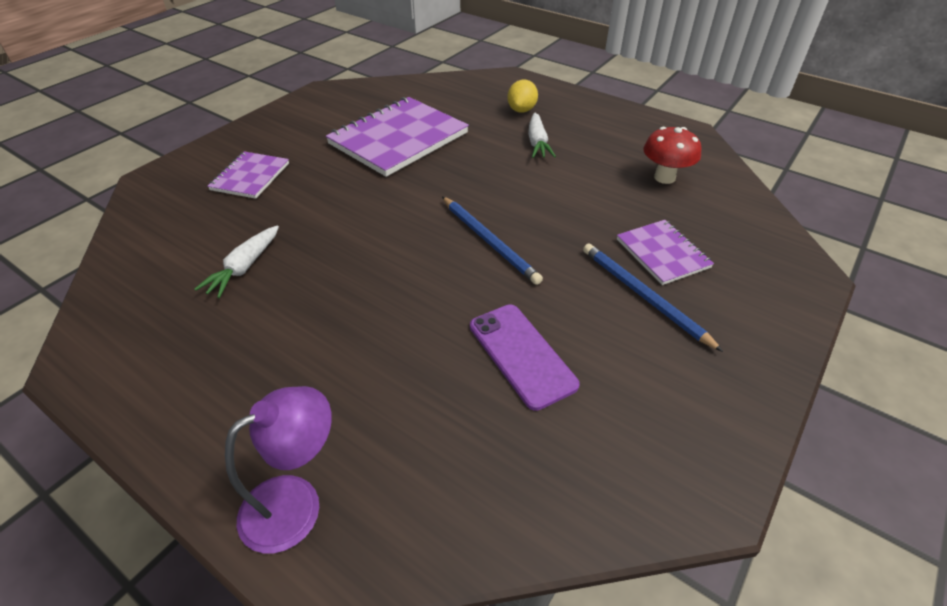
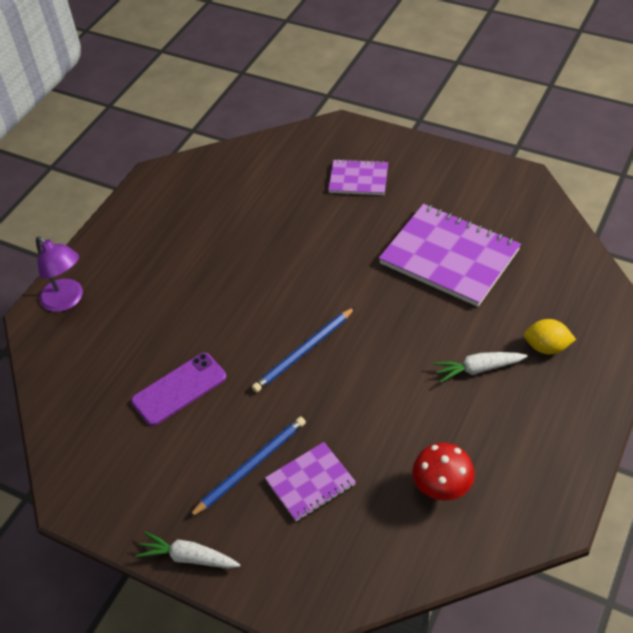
camera: 85 degrees right, 5 degrees up
(244, 267) = (247, 215): white carrot -> white carrot (188, 557)

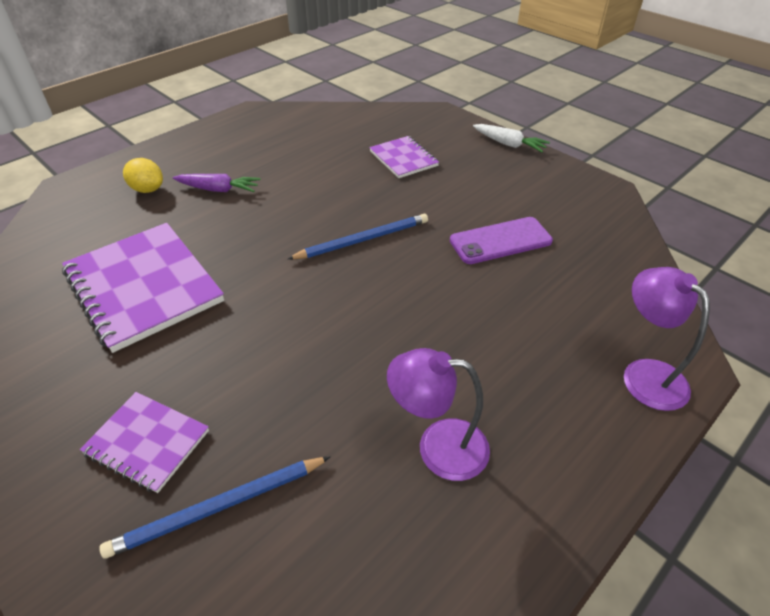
camera: 165 degrees left, 5 degrees down
(196, 222) = (438, 447): none -> purple lamp
(251, 466) = (447, 176): blue pencil -> blue pencil (218, 507)
(310, 483) = (403, 158): purple notebook -> purple notebook turned 75 degrees clockwise
(441, 489) = (310, 137): red mushroom -> none
(478, 369) = (218, 189): white carrot -> purple carrot

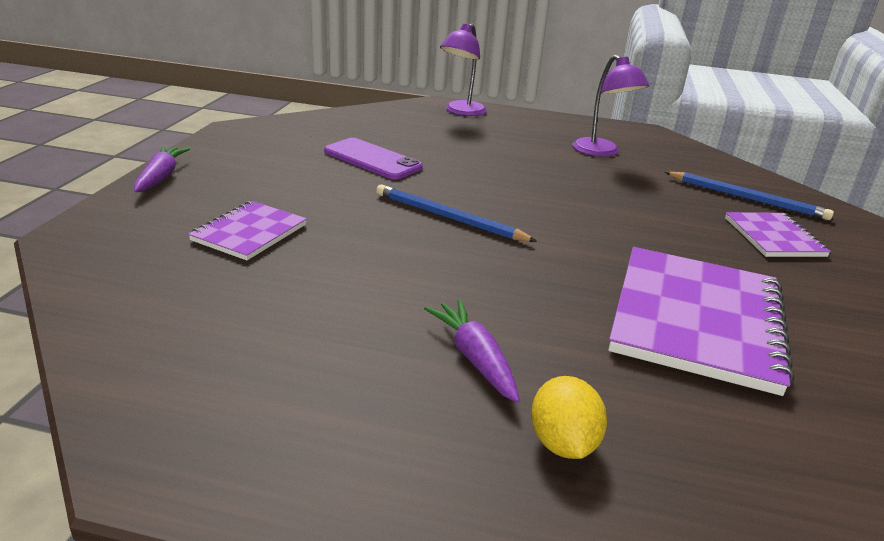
camera: 125 degrees left, 15 degrees down
(509, 144) = (161, 177): white carrot -> purple carrot

